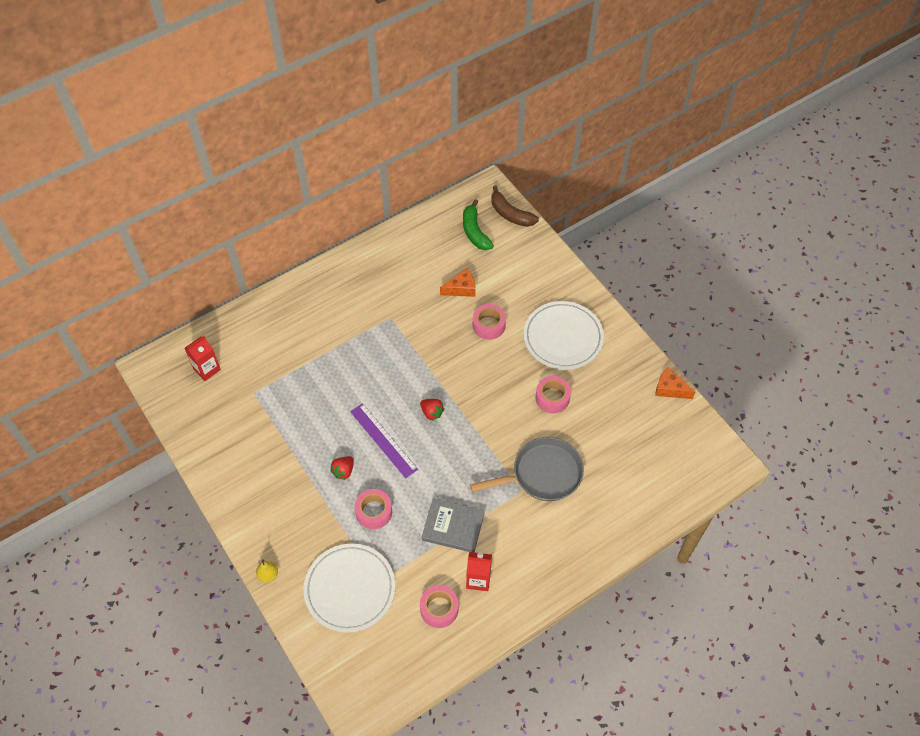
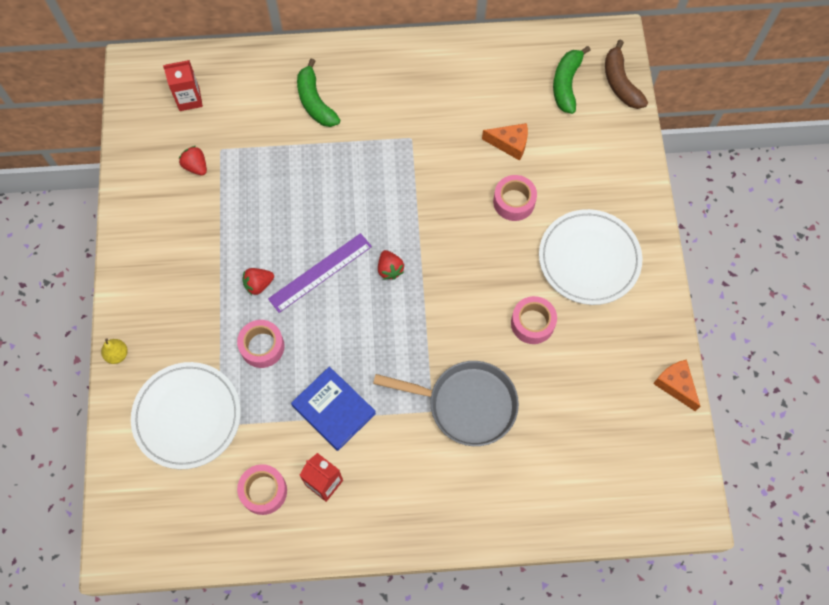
camera: 30 degrees right, 10 degrees up
(243, 413) = (196, 166): none -> red strawberry
(304, 326) = (315, 102): none -> green banana
(383, 440) = (320, 272): purple ruler -> purple ruler turned 60 degrees clockwise
(453, 527) = (333, 409): grey book -> blue book

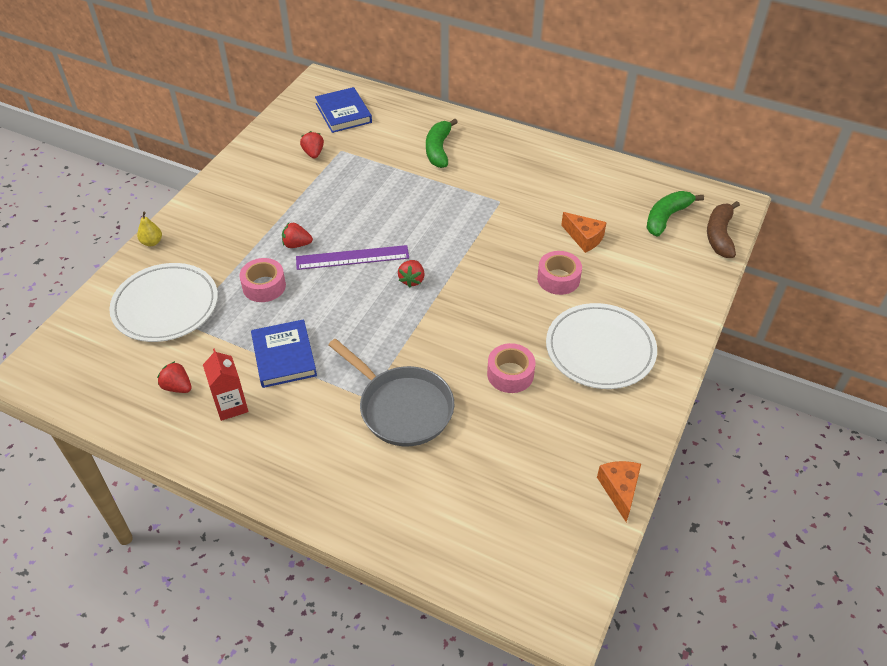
camera: 30 degrees right, 20 degrees down
(189, 99) = (343, 113): red carton -> blue book
(263, 491) = (177, 387): pink tape -> red strawberry

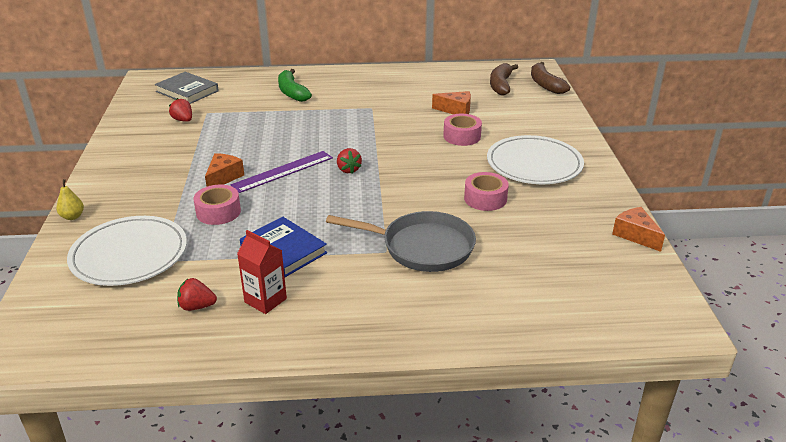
camera: 30 degrees left, 15 degrees down
(296, 244) = (223, 178): red strawberry -> orange cheese
(343, 113) = (187, 91): blue book -> grey book
(666, 217) = (500, 85): green banana -> brown banana

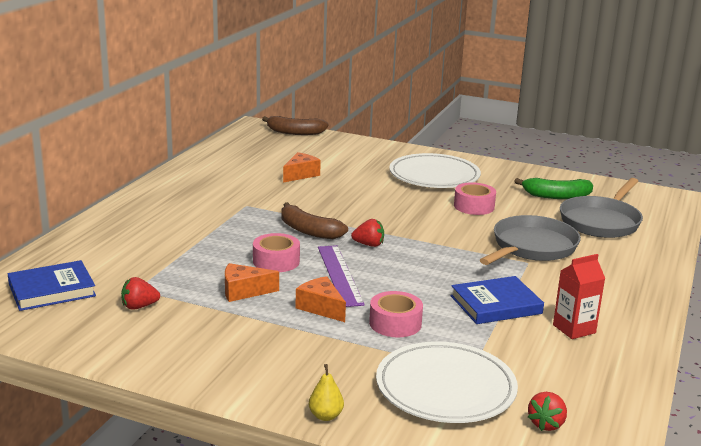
camera: 65 degrees left, 10 degrees down
(187, 91) = (52, 290): grey book -> blue book
(197, 306) = (566, 364): red strawberry -> red strawberry (546, 424)
(292, 92) = (151, 233): green banana -> green banana (556, 196)
(462, 136) = (355, 186): pink tape -> pink tape (276, 261)
(500, 85) = (272, 146): brown banana -> brown banana (308, 231)
(535, 279) = (601, 221): none -> grey pan
(635, 235) = (565, 177): orange cheese -> orange cheese (244, 291)

